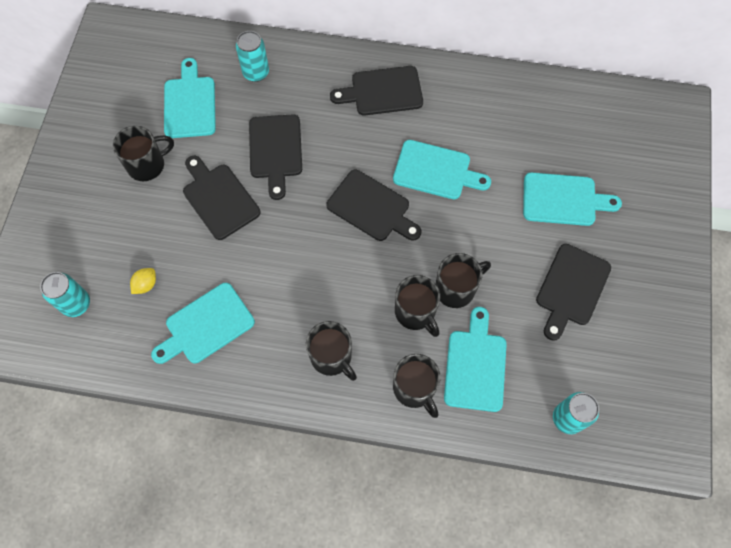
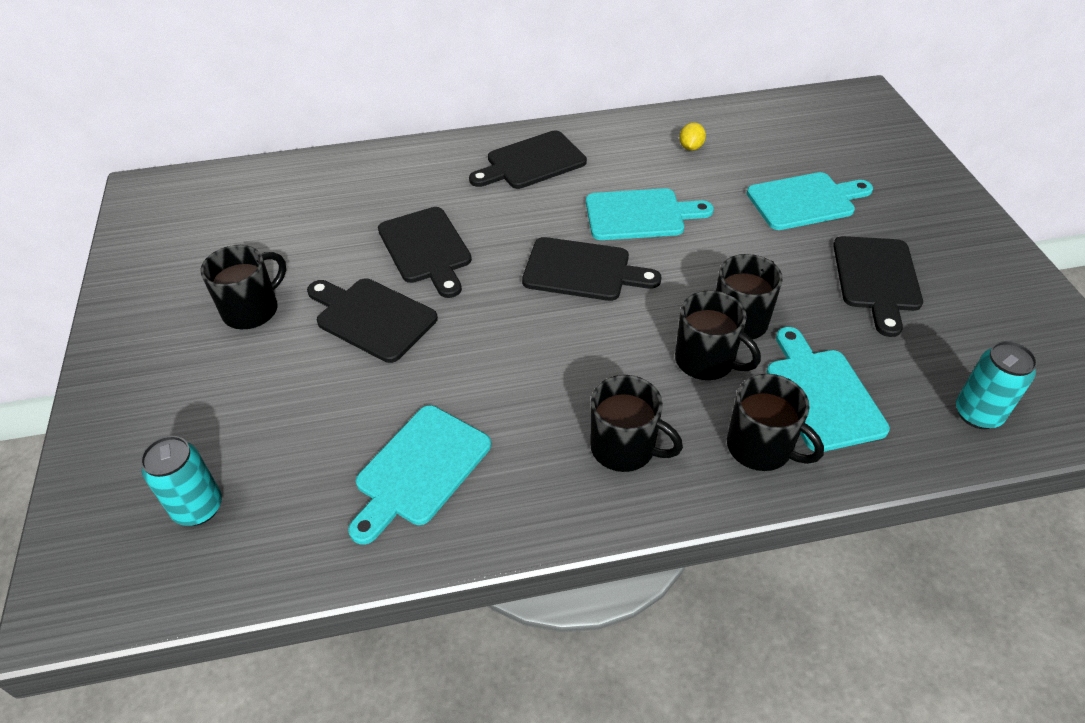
camera: 20 degrees left, 20 degrees down
(146, 285) = (304, 448): yellow lemon -> yellow lemon (690, 147)
(189, 104) = (288, 233): turquoise cutting board -> none
(256, 73) = (364, 183): turquoise can -> none

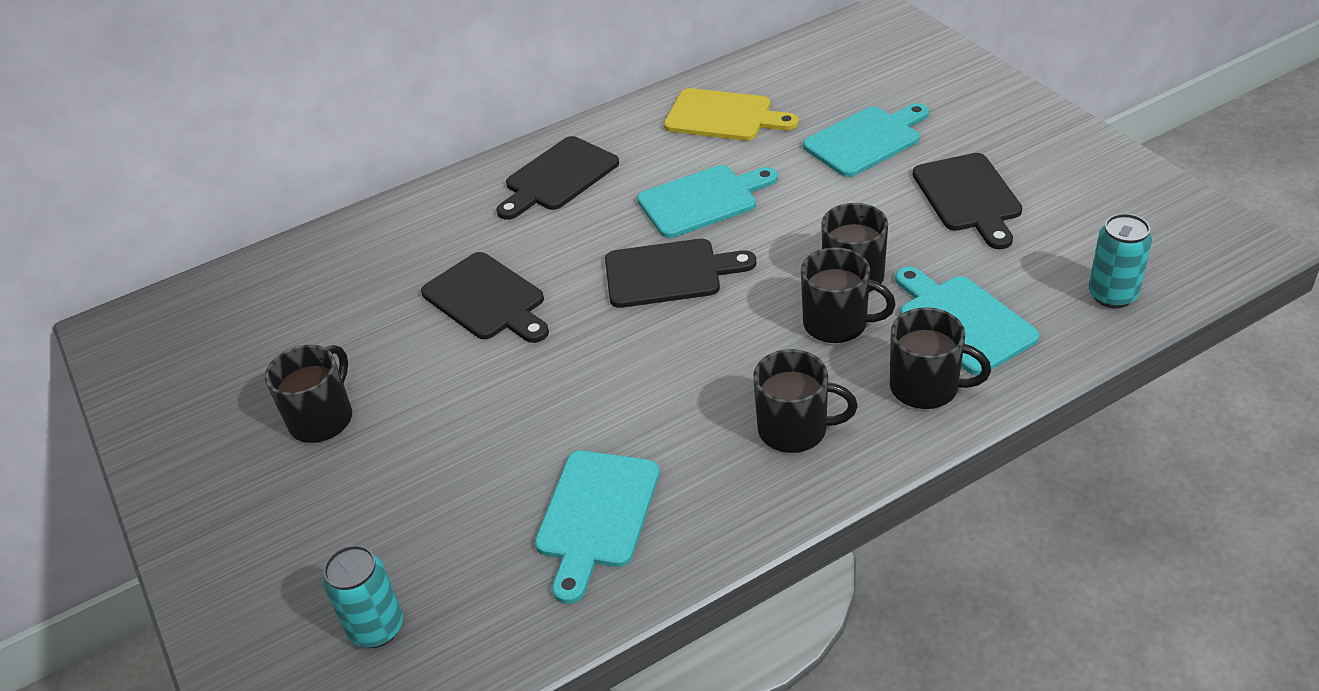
camera: 15 degrees left, 5 degrees down
(372, 318) = (464, 386): black cutting board -> none
(690, 147) = (723, 116): yellow lemon -> yellow cutting board

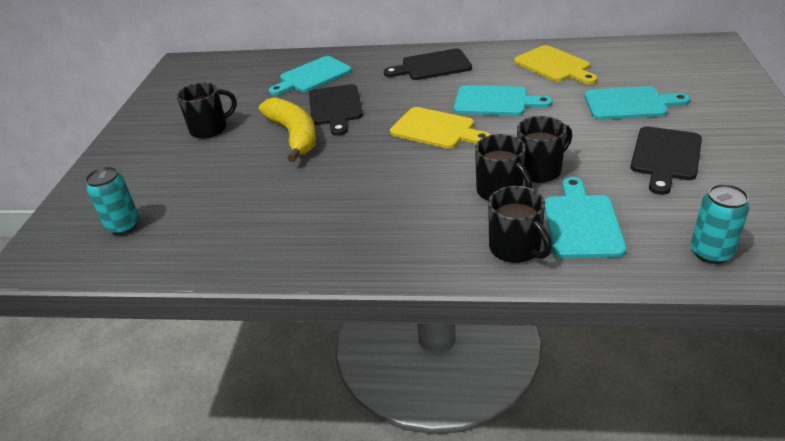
camera: 35 degrees right, 5 degrees down
(476, 370) = (294, 136): none -> yellow banana
(596, 515) = (267, 226): turquoise cutting board -> turquoise cutting board (312, 76)
(669, 273) = (436, 129): black cutting board -> yellow cutting board
(794, 429) = (412, 234): black mug -> none

